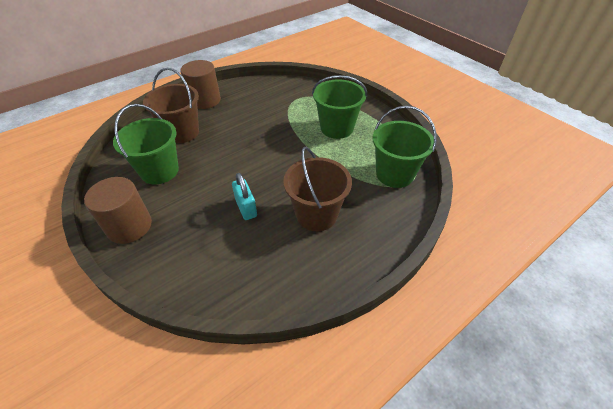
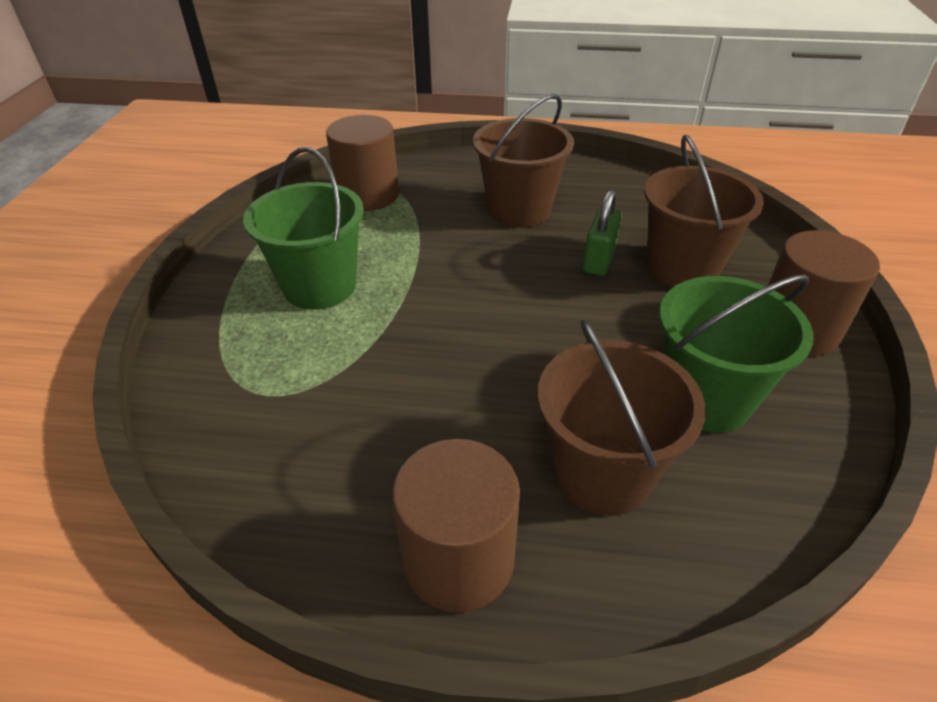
camera: 135 degrees left, 5 degrees down
(202, 230) = (682, 267): none -> brown bucket
(246, 208) = (599, 260): turquoise padlock -> green padlock
(394, 174) = (368, 195): green bucket -> brown cylinder

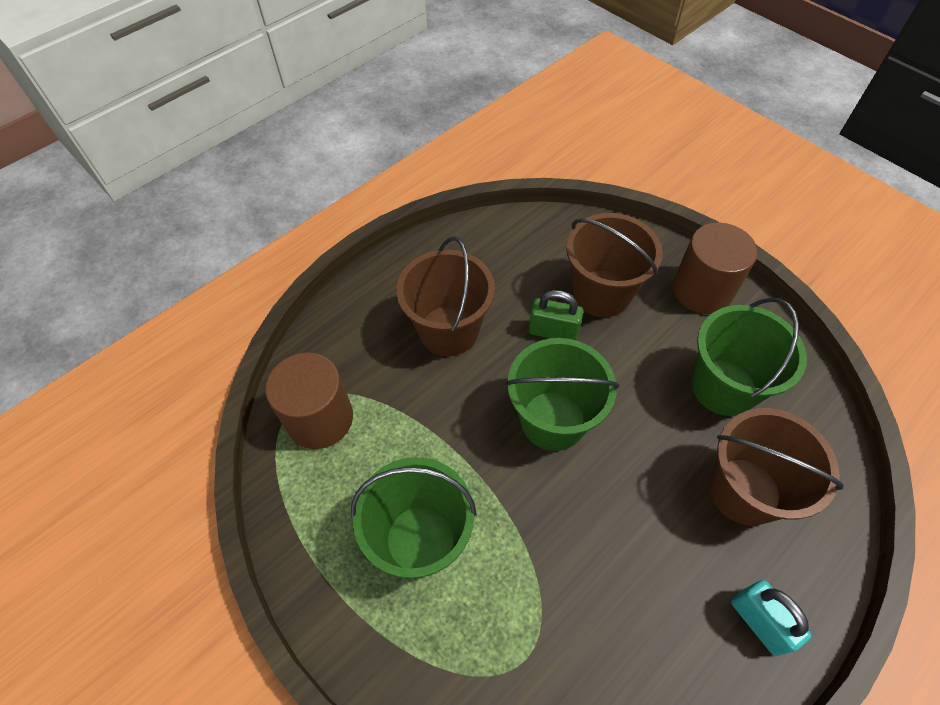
camera: 50 degrees left, 15 degrees up
(458, 559) = (759, 621): brown cylinder -> turquoise padlock
(510, 302) = (553, 420): none -> green bucket
(599, 260) = (553, 332): green padlock -> green padlock turned 45 degrees counterclockwise

